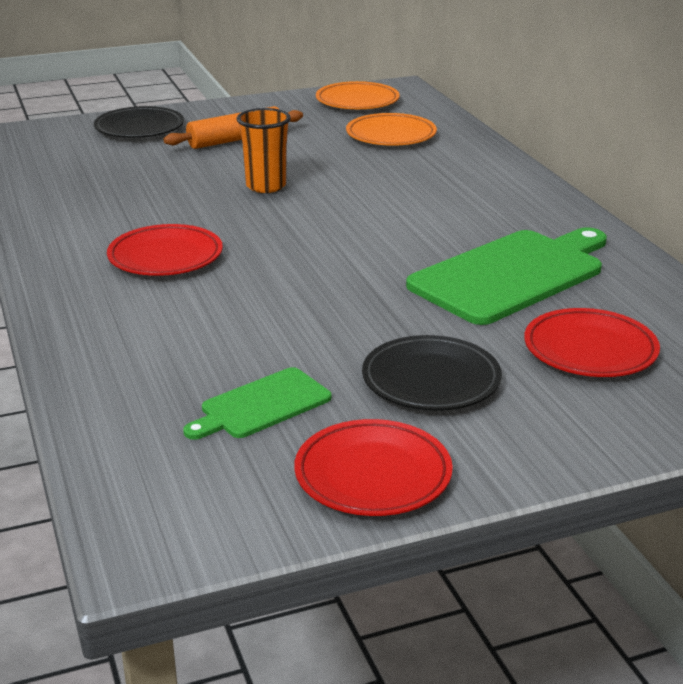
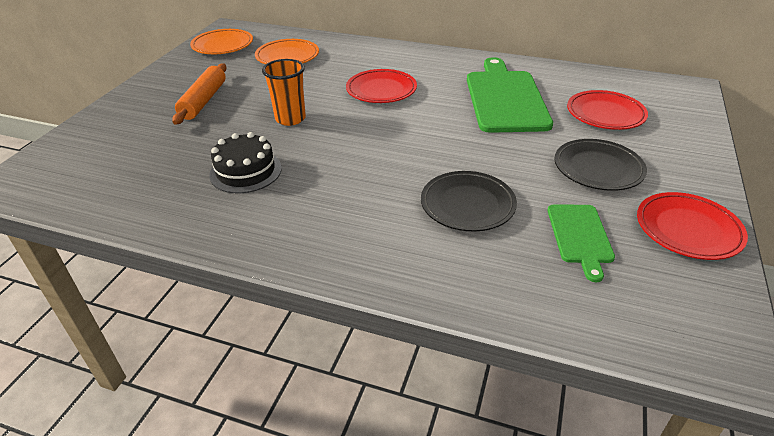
camera: 50 degrees left, 10 degrees up
(139, 128) = (116, 125): black plate -> black plate (467, 205)
(144, 205) = (245, 171): none -> black cake
(165, 257) = (338, 194): red plate -> red plate (381, 90)

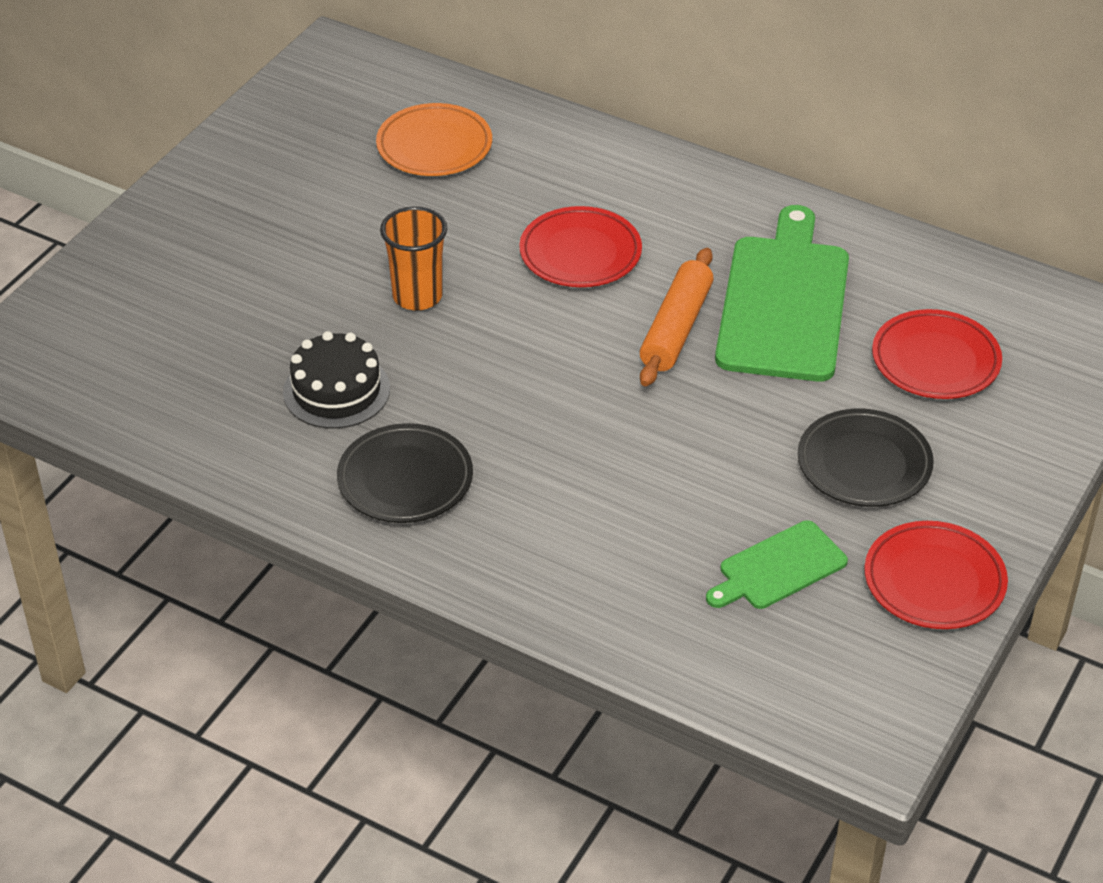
camera: 10 degrees right, 5 degrees up
(203, 101) = (281, 236): orange rolling pin -> orange rolling pin (676, 328)
(222, 45) = (321, 99): orange plate -> none
(467, 205) = (643, 496): black plate -> black plate (405, 479)
(580, 236) = (778, 568): green cutting board -> green cutting board turned 45 degrees clockwise

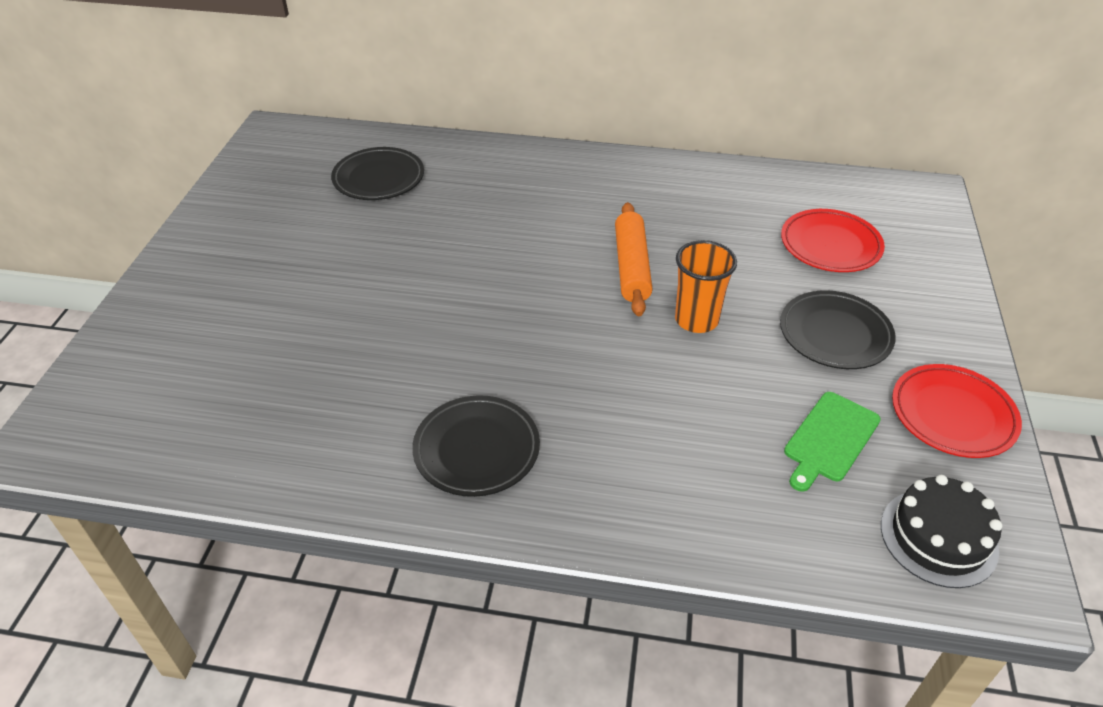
camera: 20 degrees left, 0 degrees up
(336, 390) = (380, 385): black cake -> black cake (938, 537)
(417, 296) = (416, 290): orange cup -> orange cup (696, 320)
(434, 146) = (378, 178): orange plate -> black plate
(580, 253) = (528, 229): red plate -> none
(784, 302) = (698, 230): green cutting board -> none

